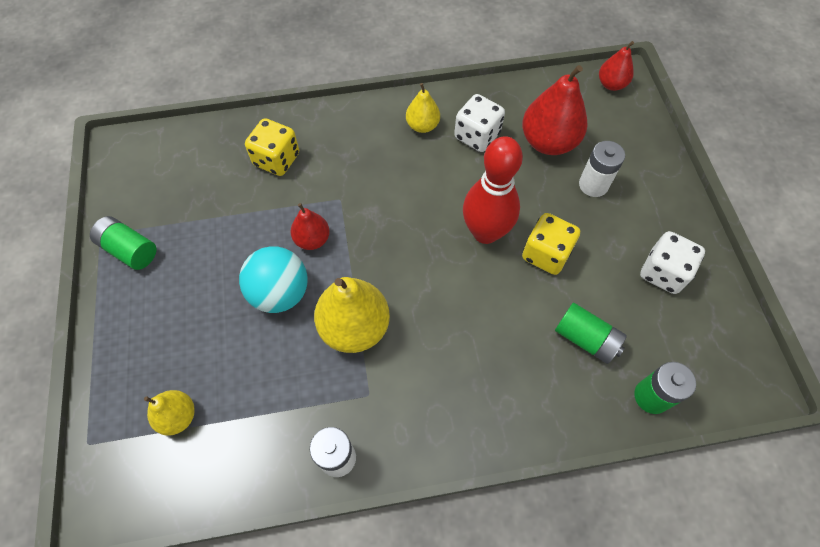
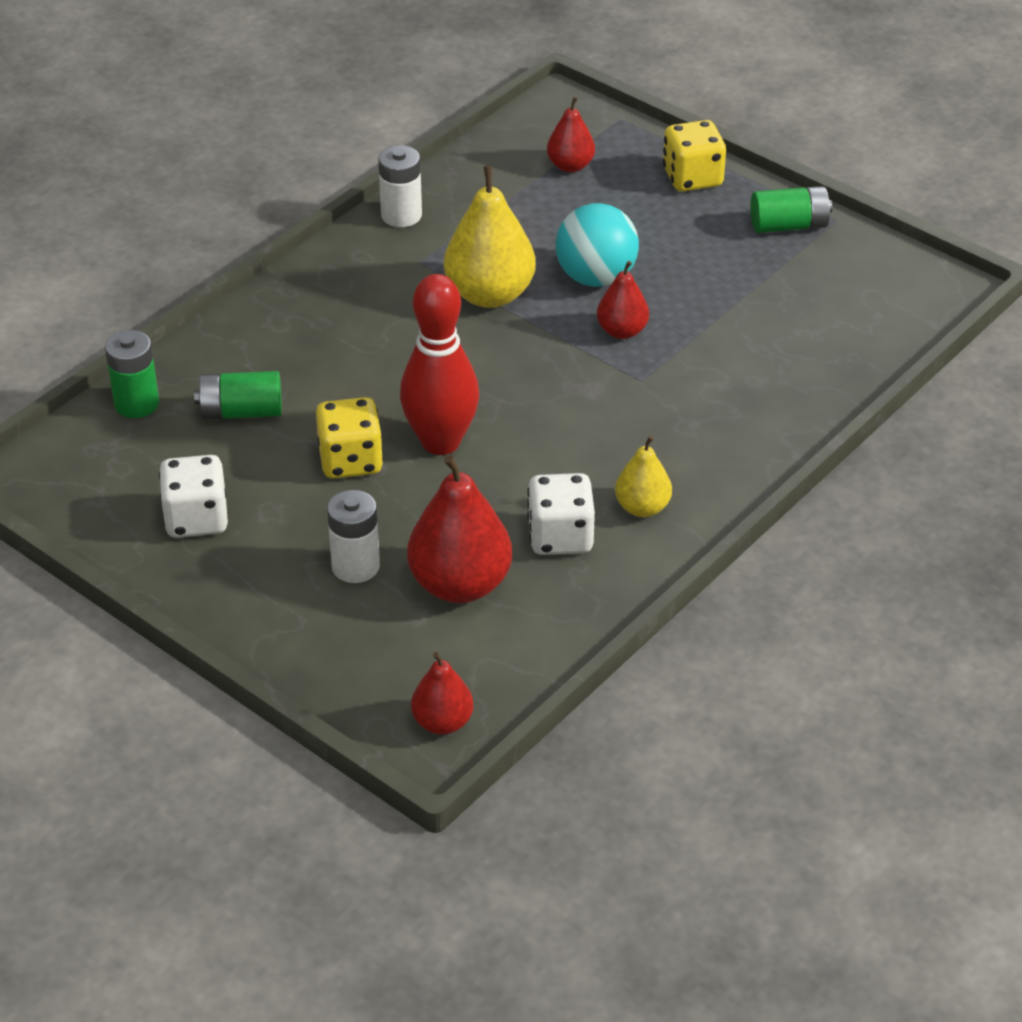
camera: 140 degrees right, 20 degrees down
(178, 416) = (570, 166): yellow pear -> red pear
(276, 159) = (763, 373): yellow dice -> yellow dice (692, 178)

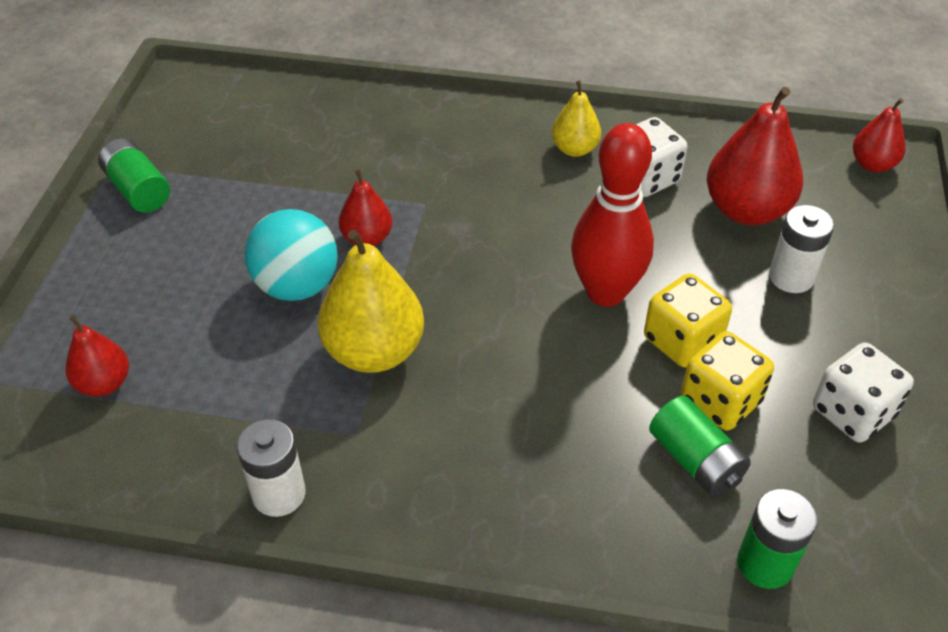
camera: 120 degrees left, 5 degrees up
(692, 178) = (85, 279): yellow dice -> yellow dice (720, 401)

